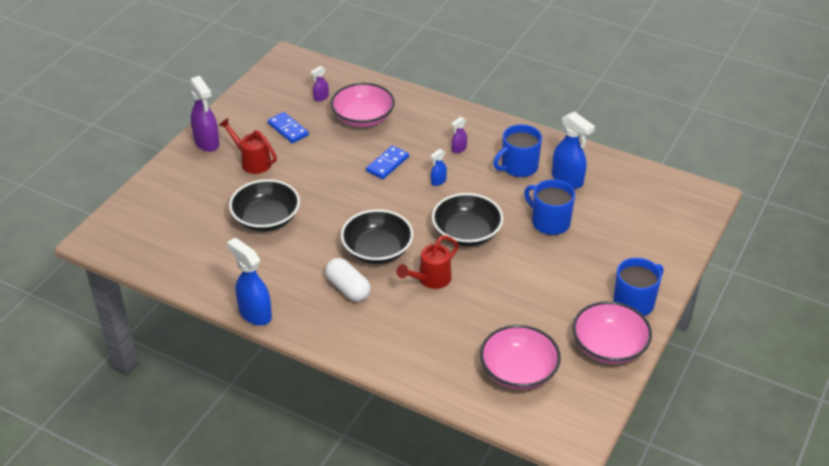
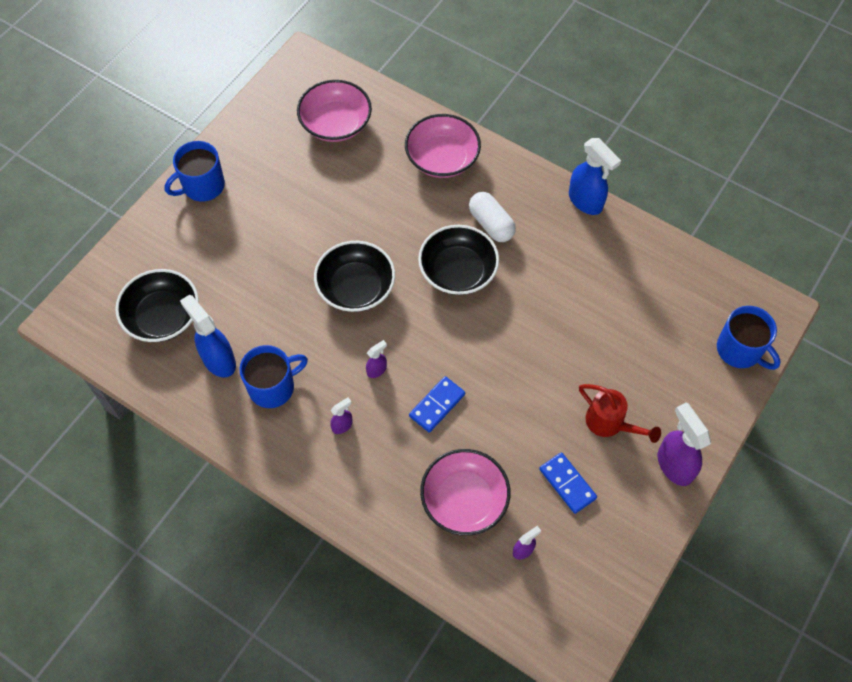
camera: 175 degrees left, 20 degrees up
(266, 218) = (584, 326): black bowl -> black bowl (162, 316)
(430, 280) = (404, 228): red watering can -> none
(438, 181) = (377, 370): blue spray bottle -> purple spray bottle
(549, 222) = (259, 296): blue mug -> blue mug (740, 350)
(609, 346) = (244, 141): pink bowl -> pink bowl (442, 158)

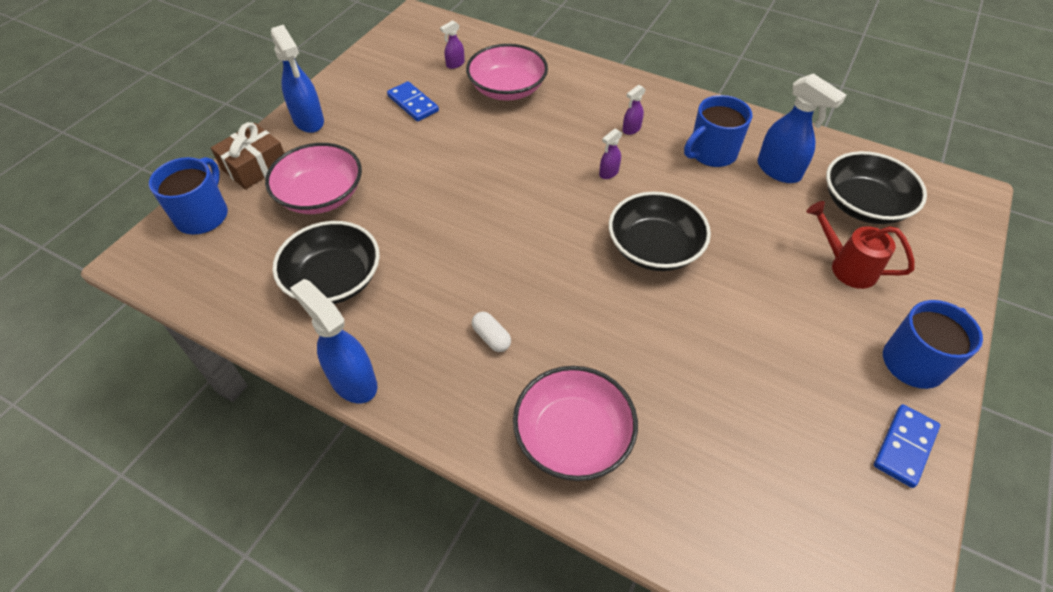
camera: 175 degrees right, 10 degrees down
(336, 123) = (762, 489): pink bowl -> pink bowl (321, 195)
(437, 405) = (540, 149): blue domino -> blue domino (905, 447)
(458, 271) = (531, 275): black bowl -> black bowl (334, 279)
(491, 224) = (491, 337): white capsule -> white capsule, size x0.59
(610, 423) = (365, 146): red watering can -> red watering can (846, 266)
(674, 465) = (309, 121): purple spray bottle -> blue spray bottle
(712, 405) = (255, 166): none -> brown gift
(740, 350) = (203, 215): blue mug -> blue mug turned 60 degrees clockwise

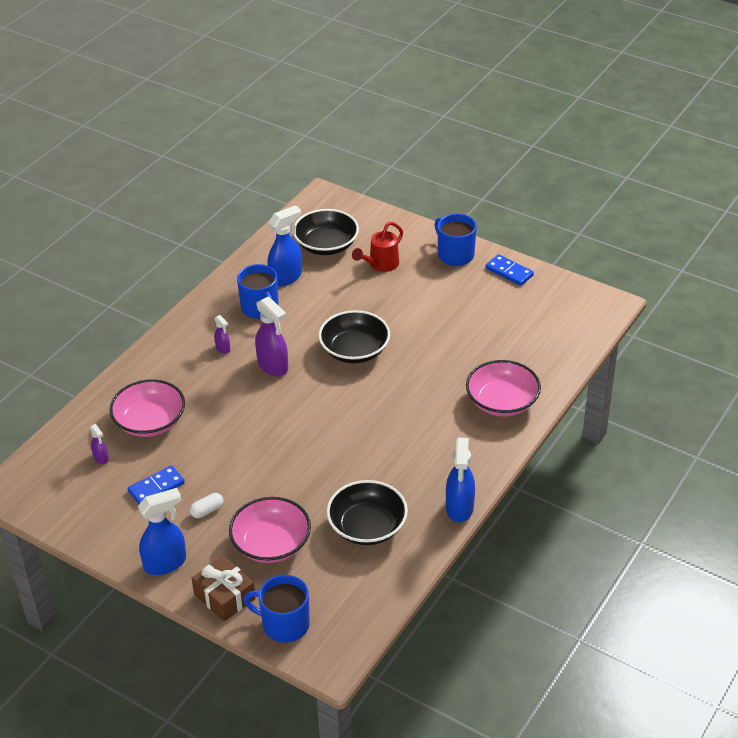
camera: 85 degrees left, 10 degrees down
(353, 381) = (459, 508): blue spray bottle -> blue spray bottle turned 45 degrees counterclockwise
(491, 337) = (427, 437): white capsule -> white capsule (207, 511)
(608, 173) = (273, 366): purple spray bottle -> purple spray bottle, size x2.01

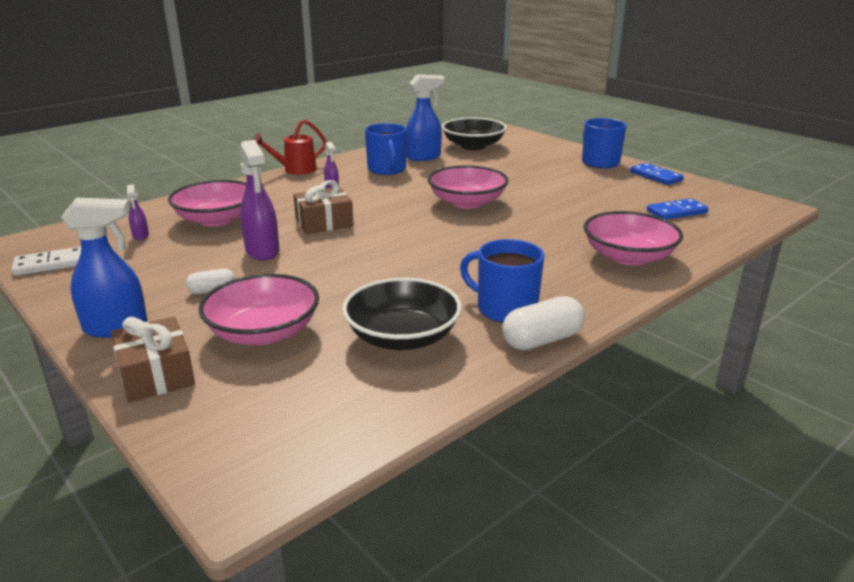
camera: 15 degrees right, 15 degrees down
(56, 509) = (50, 264): none -> white domino
(156, 487) = (174, 264): blue domino -> blue domino (676, 212)
(245, 406) = (324, 222): none -> brown gift
(273, 366) = (374, 202): purple spray bottle -> purple spray bottle (262, 251)
(284, 624) = (210, 423): blue mug -> blue mug (505, 309)
(354, 350) = (467, 202): black bowl -> pink bowl
(380, 265) = (520, 160): red watering can -> red watering can (295, 170)
(459, 508) = (542, 340): blue spray bottle -> white capsule

